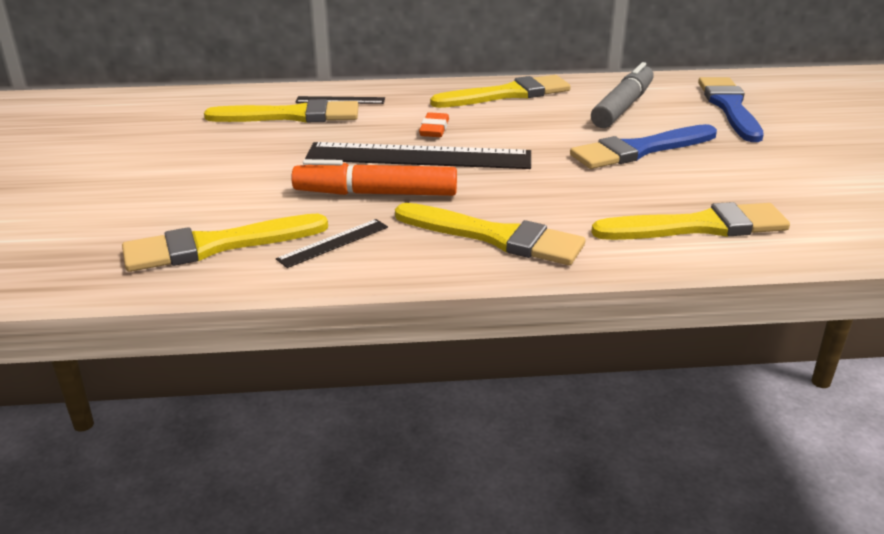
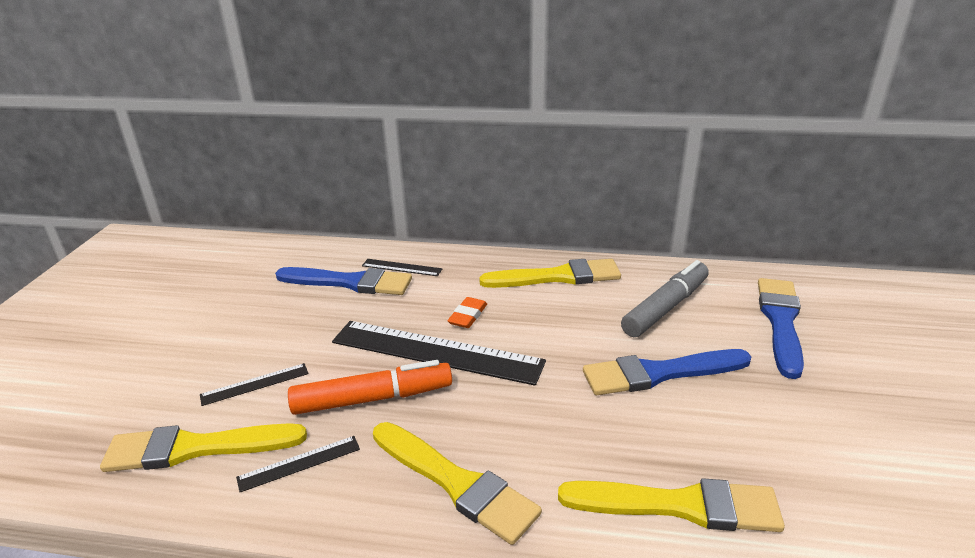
camera: 15 degrees right, 0 degrees up
(244, 197) = (255, 384): none -> black ruler
(291, 116) = (349, 282): yellow brush -> blue brush
(376, 193) = (372, 398): orange marker -> orange marker turned 150 degrees clockwise

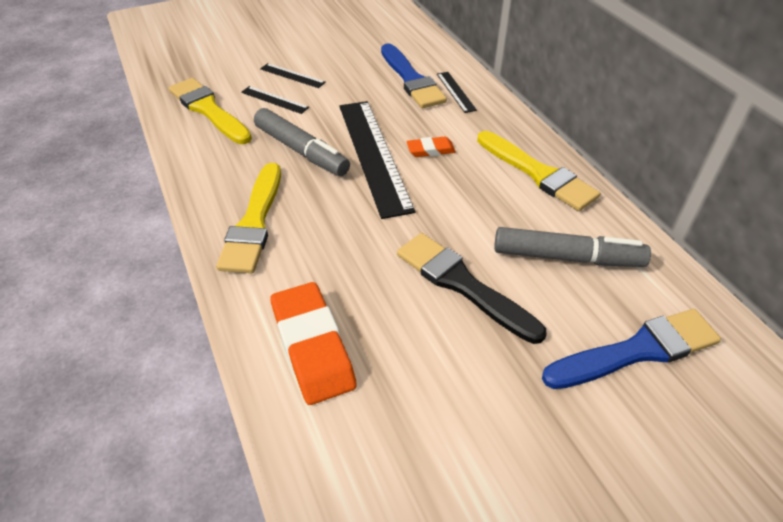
camera: 55 degrees right, 15 degrees up
(299, 463) = (224, 152): black ruler -> black ruler (292, 75)
(372, 398) = (301, 151): orange marker -> grey marker
(659, 373) = (463, 285): blue brush -> black brush
(679, 505) = (312, 346): yellow brush -> orange eraser

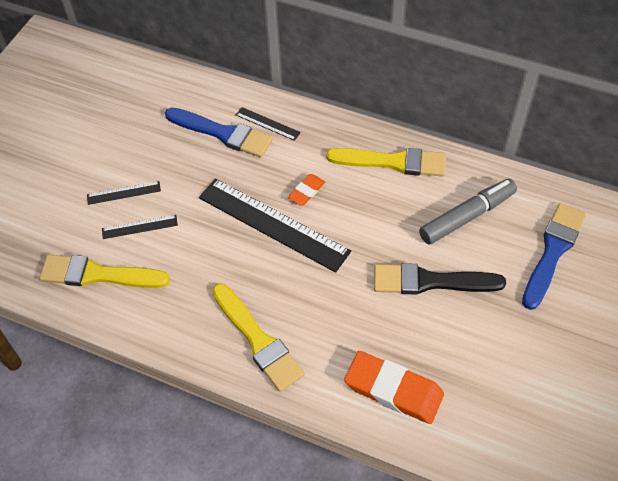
camera: 40 degrees left, 10 degrees up
(301, 151) = (218, 258): grey marker -> none

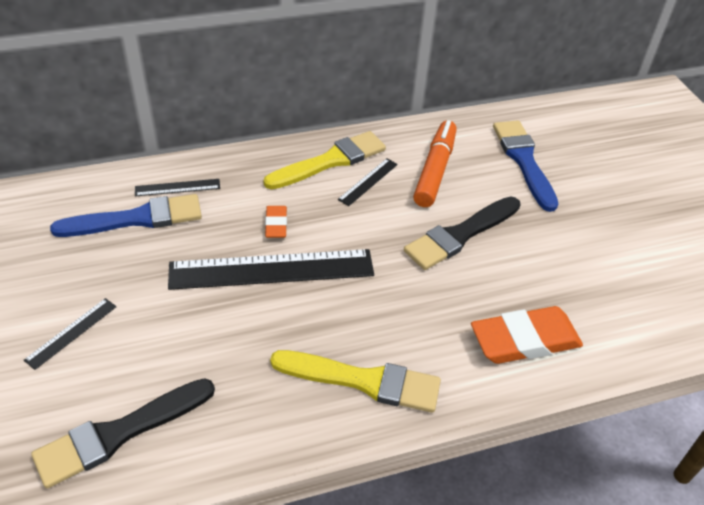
camera: 45 degrees left, 10 degrees down
(99, 274) = (120, 433): yellow brush -> black brush
(139, 227) = (124, 355): black ruler -> black ruler (368, 181)
(467, 216) = (434, 170): grey marker -> orange marker

